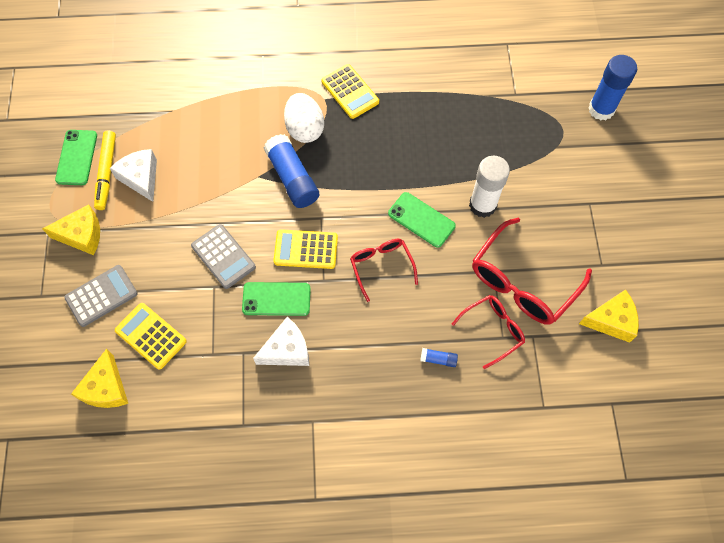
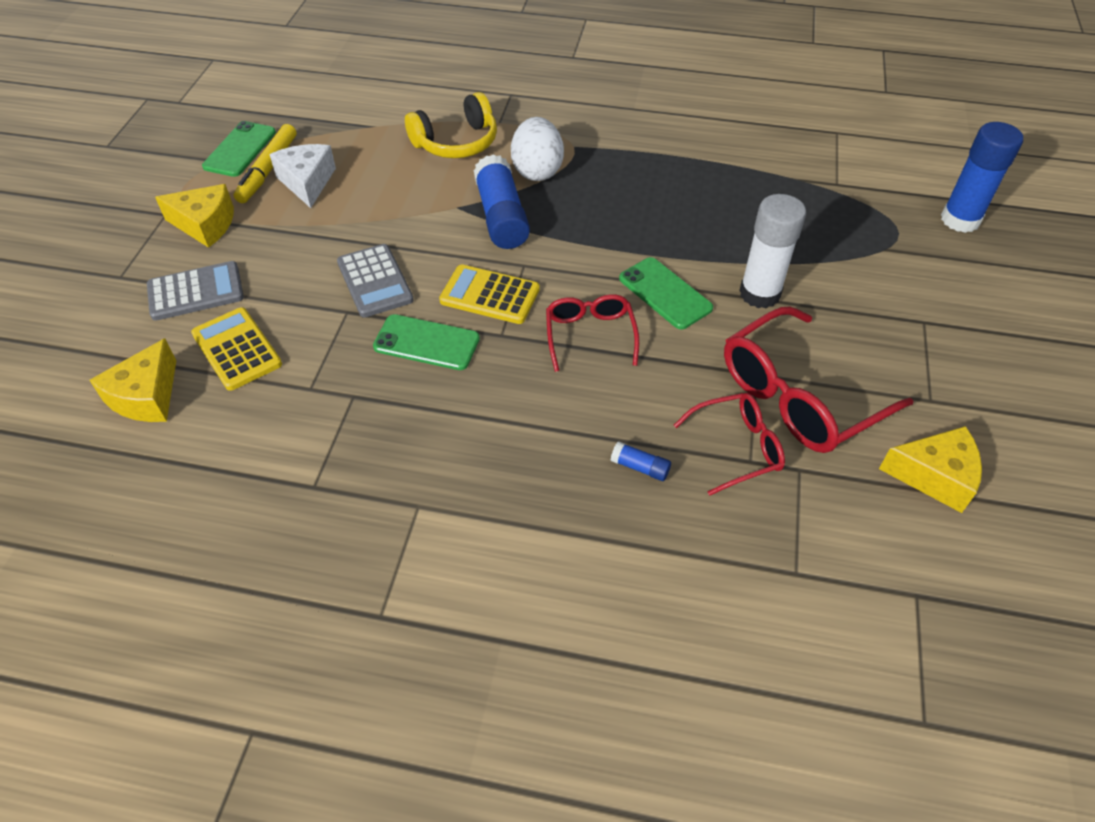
camera: 15 degrees right, 15 degrees down
(237, 114) = (456, 142): none -> yellow headphones
(287, 350) = (417, 406): white cheese -> none
(350, 92) = (610, 145): yellow calculator -> none

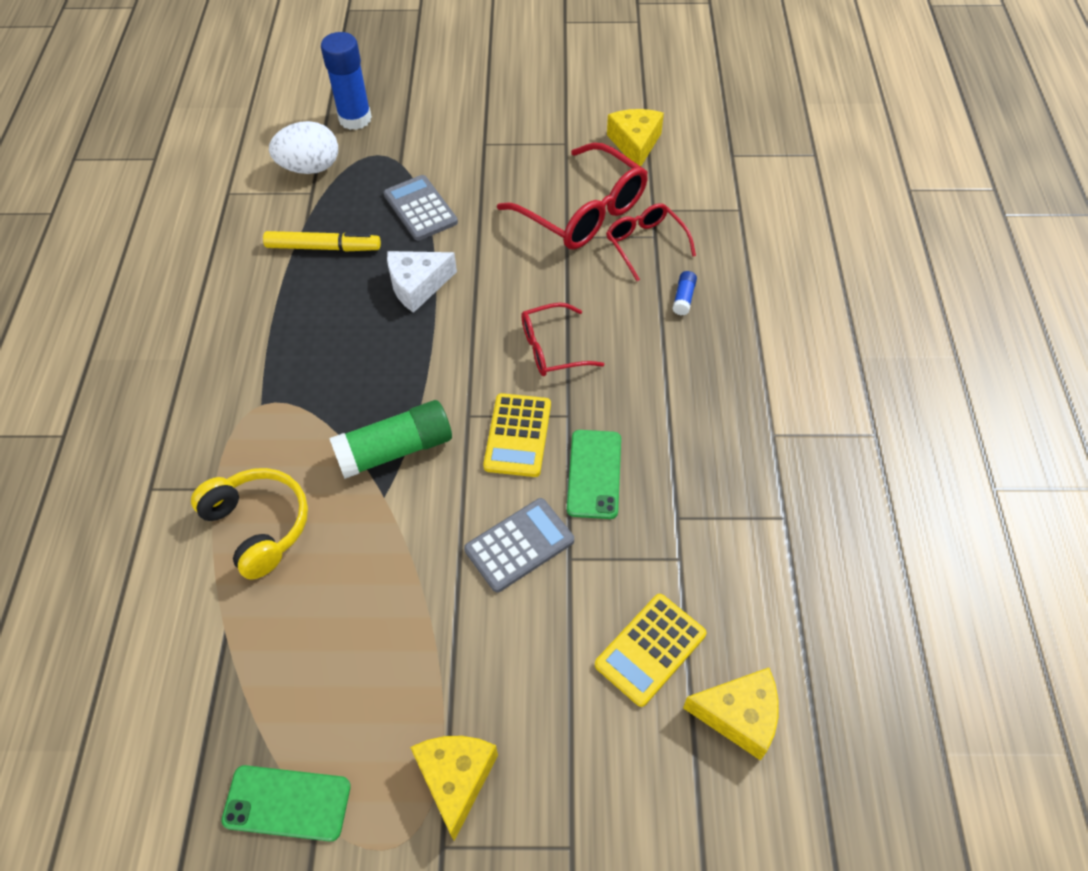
camera: 100 degrees left, 5 degrees up
(196, 292) = (577, 735): grey calculator -> grey calculator (420, 208)
(268, 169) = (331, 742): yellow marker -> yellow marker (322, 247)
(307, 182) = (354, 679): white cheese -> white cheese (417, 285)
(501, 217) = (395, 450): blue glue stick -> green glue stick
(537, 171) = (310, 431): white egg -> white egg (310, 168)
(665, 293) = (486, 302): green phone -> none
(759, 293) = (473, 239): white glue stick -> none

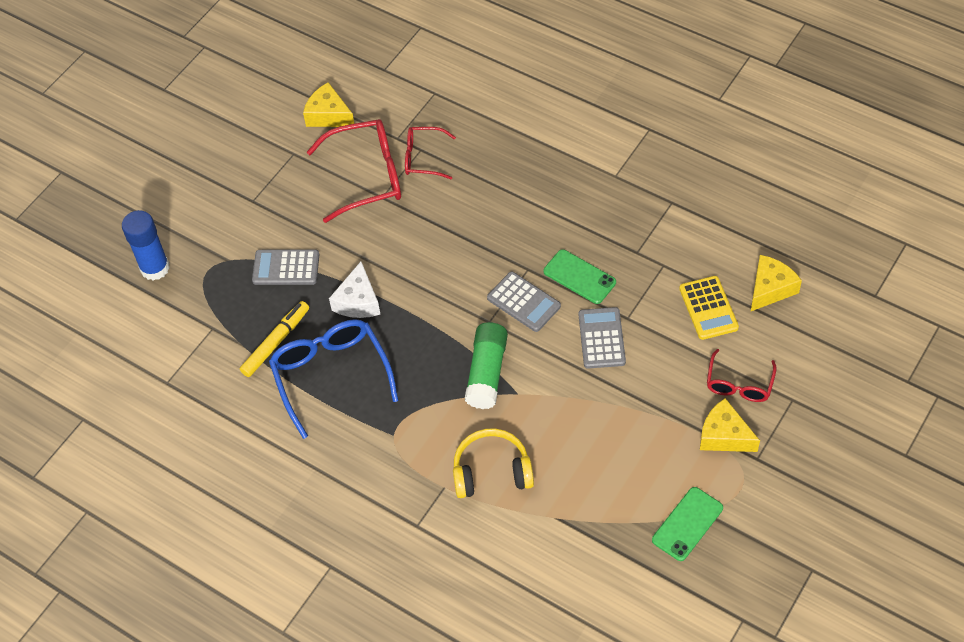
camera: 55 degrees left, 0 degrees up
(308, 312) = (331, 376): none -> blue glasses
(310, 168) = (185, 318): white egg -> none
(517, 435) = (523, 302): yellow calculator -> grey calculator
(552, 348) = (470, 251): red glasses -> red glasses (739, 384)
(683, 298) = (483, 162): blue glue stick -> none

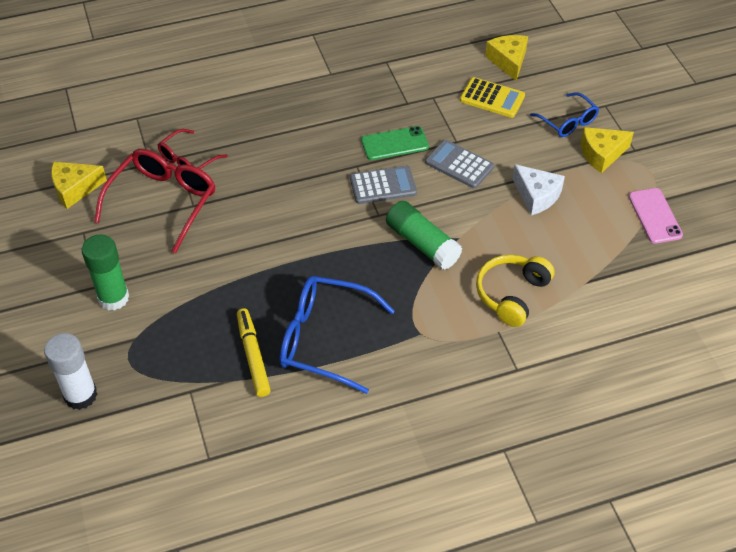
camera: 55 degrees left, 5 degrees down
(155, 268) = (80, 395): blue glue stick -> white glue stick
(252, 219) = (113, 298): none -> green glue stick
(286, 268) = (188, 305): grey calculator -> none
(358, 301) = (273, 279): white cheese -> white cheese (536, 196)
(687, 524) = (655, 216): green phone -> pink phone
(739, 384) = (568, 121): red glasses -> blue glasses

